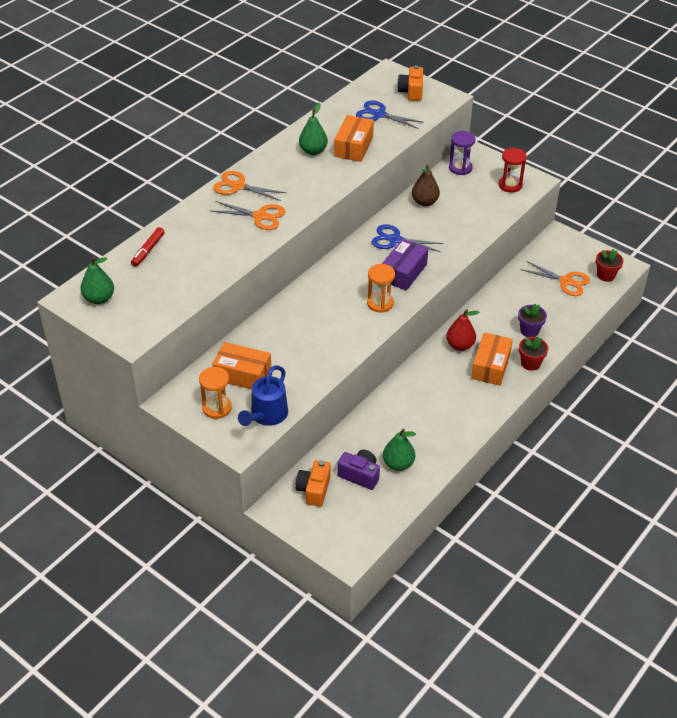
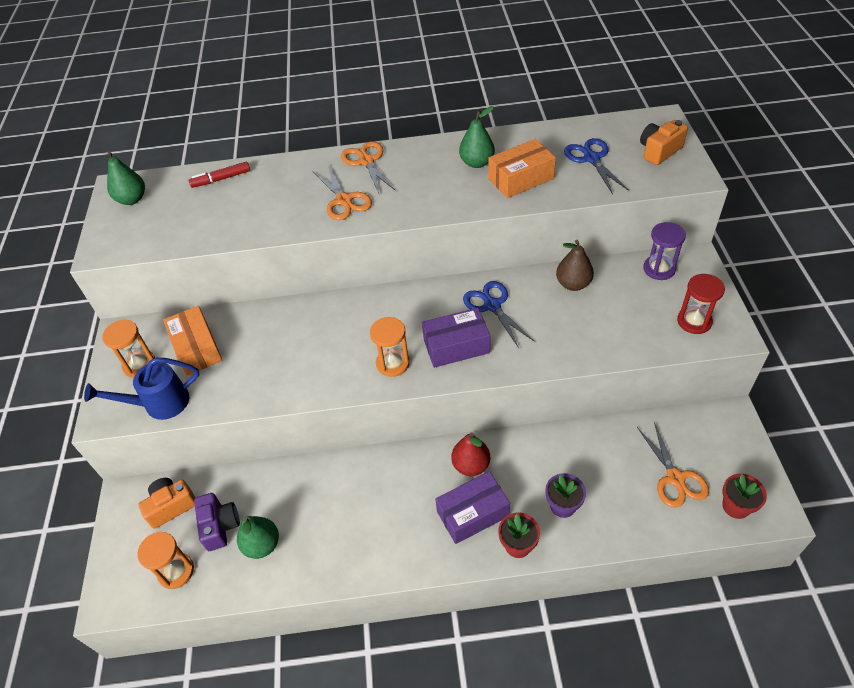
camera: 50 degrees right, 5 degrees up
(367, 513) = (176, 571): none -> orange hourglass
(490, 366) = (473, 513): orange box -> purple box

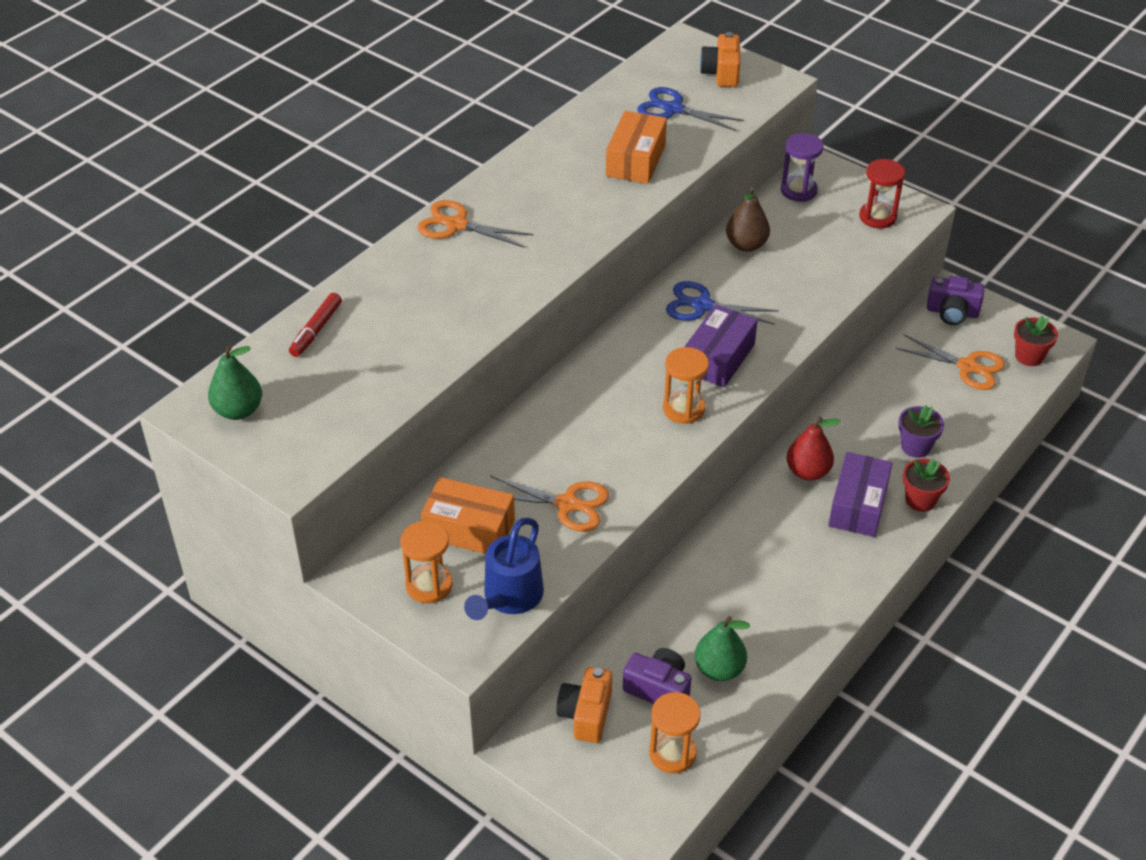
camera: 50 degrees left, 5 degrees down
(344, 200) = (492, 273): orange scissors -> orange scissors (567, 504)
(477, 163) = (573, 167): green pear -> none
(714, 431) = (952, 312): none -> purple camera

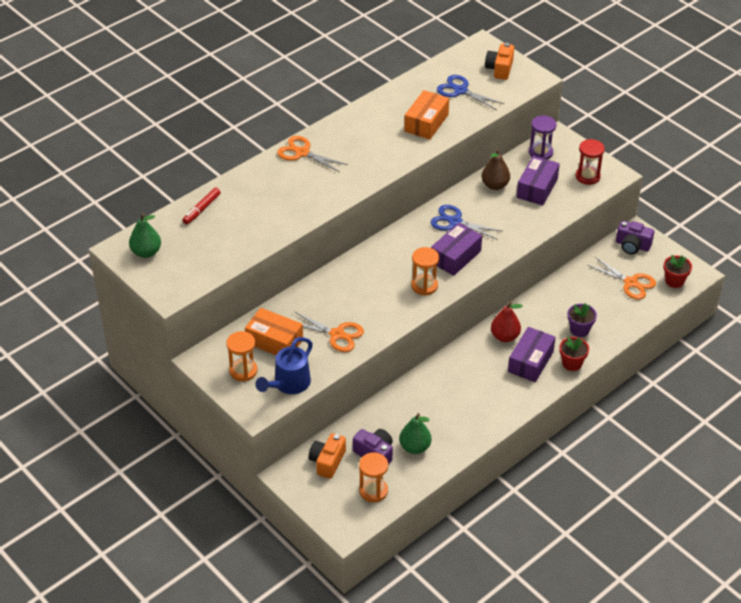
camera: 10 degrees right, 0 degrees up
(809, 242) = (537, 188): none -> purple box

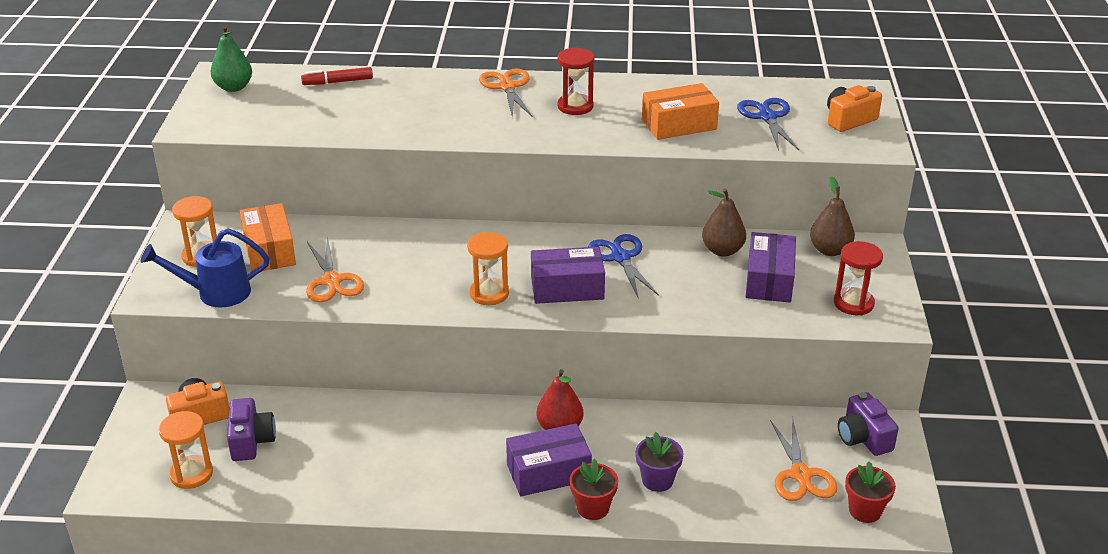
camera: 45 degrees right, 10 degrees down
(358, 143) = (575, 106): none -> red hourglass
(415, 447) = (295, 465): green pear -> none
(537, 188) = (769, 280): purple box -> purple box turned 60 degrees counterclockwise
(540, 152) = (830, 250): purple hourglass -> brown pear

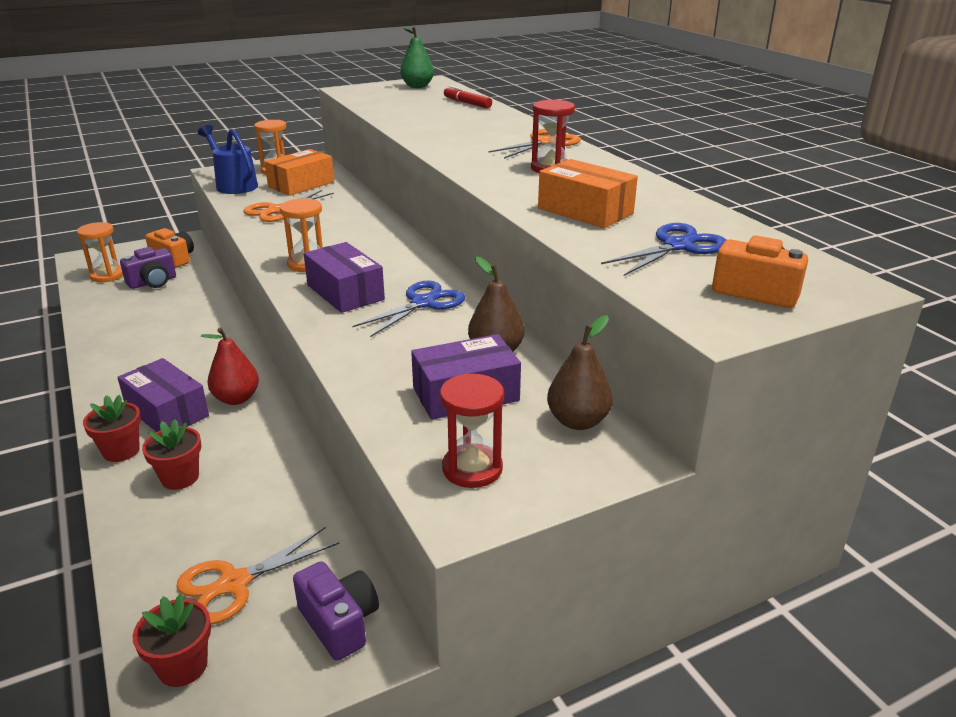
camera: 60 degrees right, 5 degrees down
(657, 480) = (180, 478): purple flower pot -> red flower pot
(863, 438) = (339, 623): purple camera -> purple camera turned 105 degrees clockwise

